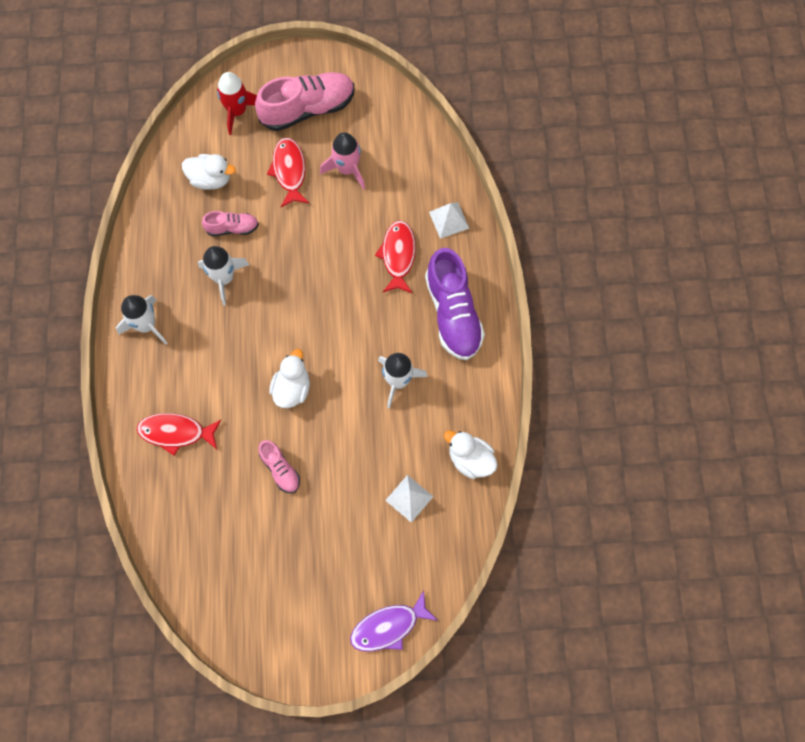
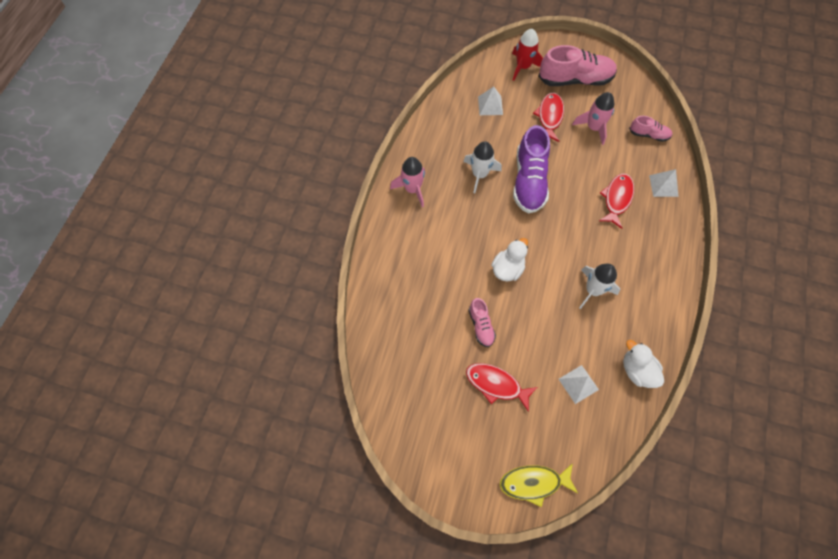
camera: 20 degrees right, 5 degrees down
(146, 325) = (412, 189): white rocket -> pink rocket
(176, 432) = (409, 271): red fish -> red fish (496, 384)
(211, 179) = (490, 105): white duck -> white pyramid
(232, 228) = (496, 142): pink shoe -> pink shoe (648, 135)
(388, 626) = (534, 483): purple fish -> yellow fish
(453, 314) = (650, 254): purple shoe -> purple shoe (529, 181)

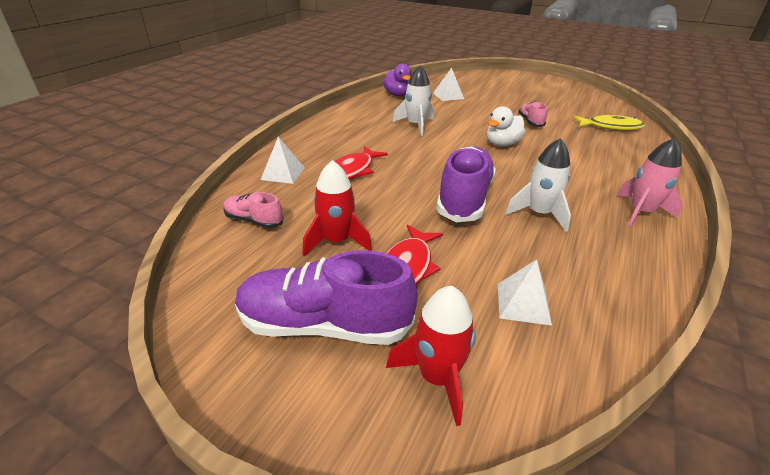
camera: 170 degrees left, 30 degrees down
(496, 384) = (516, 101): red fish -> none
(534, 483) = (491, 76): yellow fish -> yellow fish (610, 127)
(575, 80) = (324, 325): pink shoe -> purple shoe
(593, 128) = (336, 241): pink rocket -> red rocket
(637, 371) = (398, 95): white duck -> purple duck

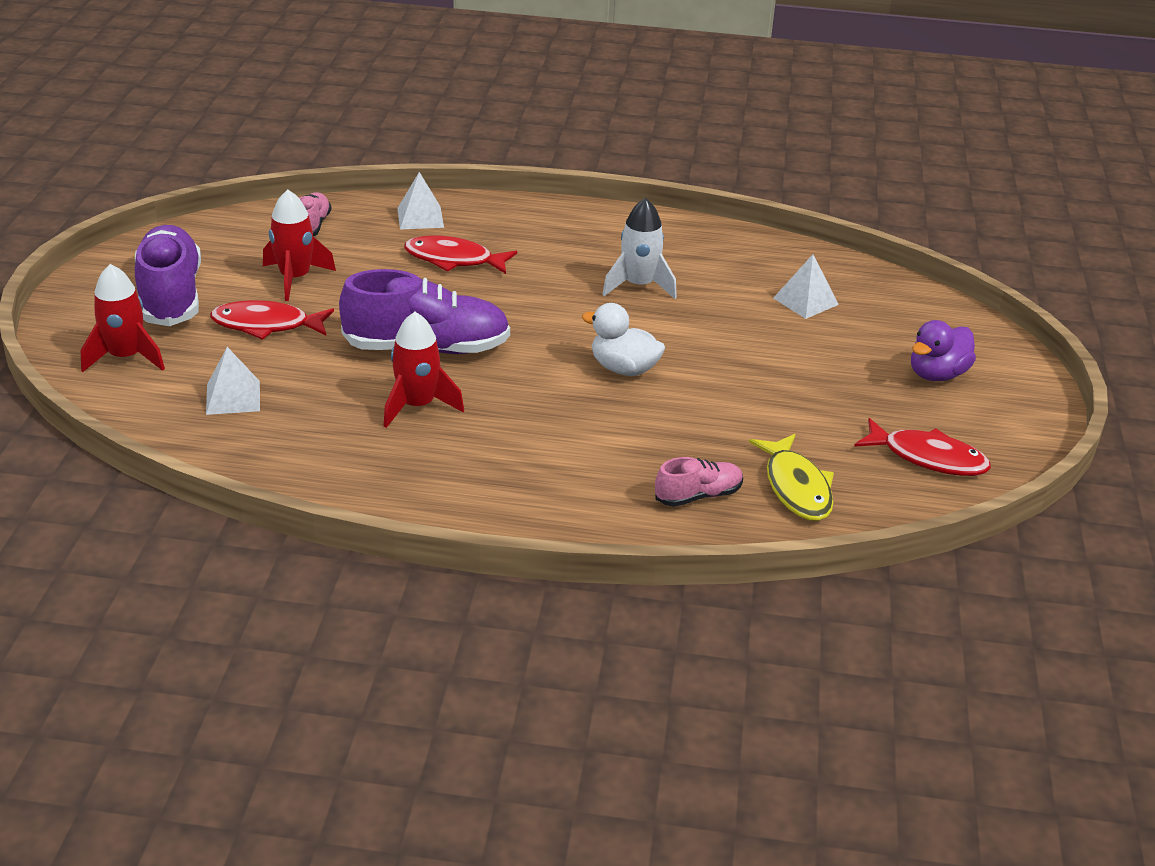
camera: 70 degrees right, 0 degrees up
(398, 95) = (761, 252): purple duck -> purple duck (937, 374)
(530, 122) = (746, 394): pink shoe -> pink shoe (698, 496)
(539, 213) = (417, 406): white rocket -> red rocket
(581, 100) = (928, 458): none -> red fish
(641, 212) = (465, 493): pink rocket -> none

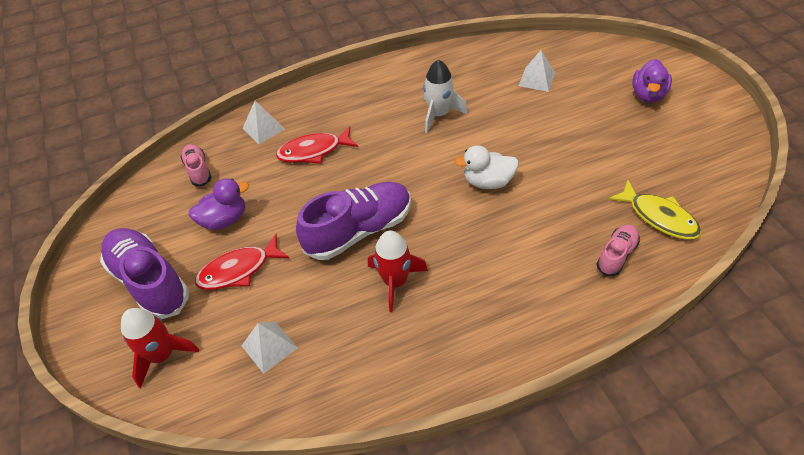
camera: 25 degrees left, 15 degrees up
(295, 278) = (224, 219): red rocket -> purple duck
(928, 458) = (699, 156): red fish -> none

